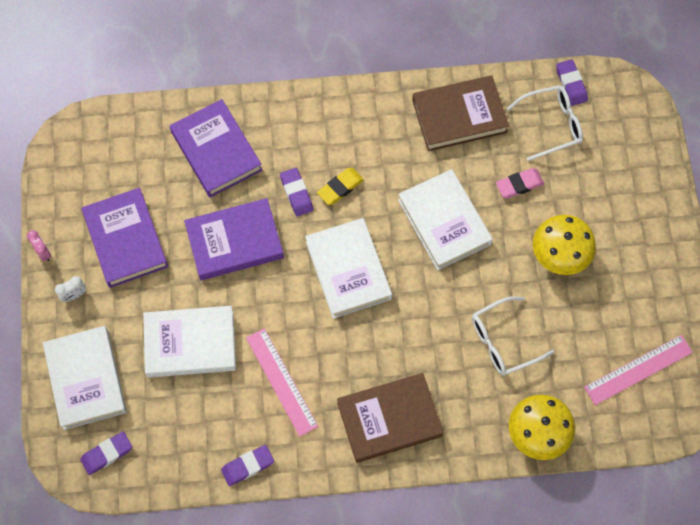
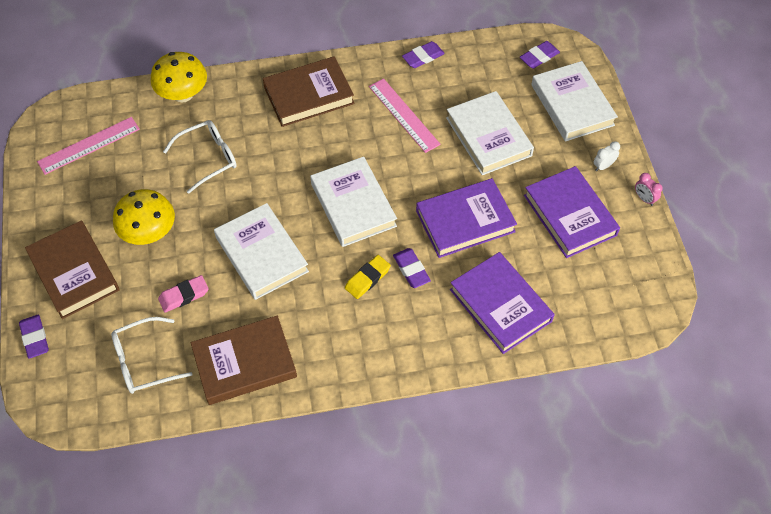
camera: 175 degrees right, 10 degrees down
(190, 344) = (488, 136): white book -> white book turned 75 degrees clockwise
(571, 84) = (117, 410): purple eraser -> purple eraser (35, 338)
(630, 218) = (74, 272): none -> brown book

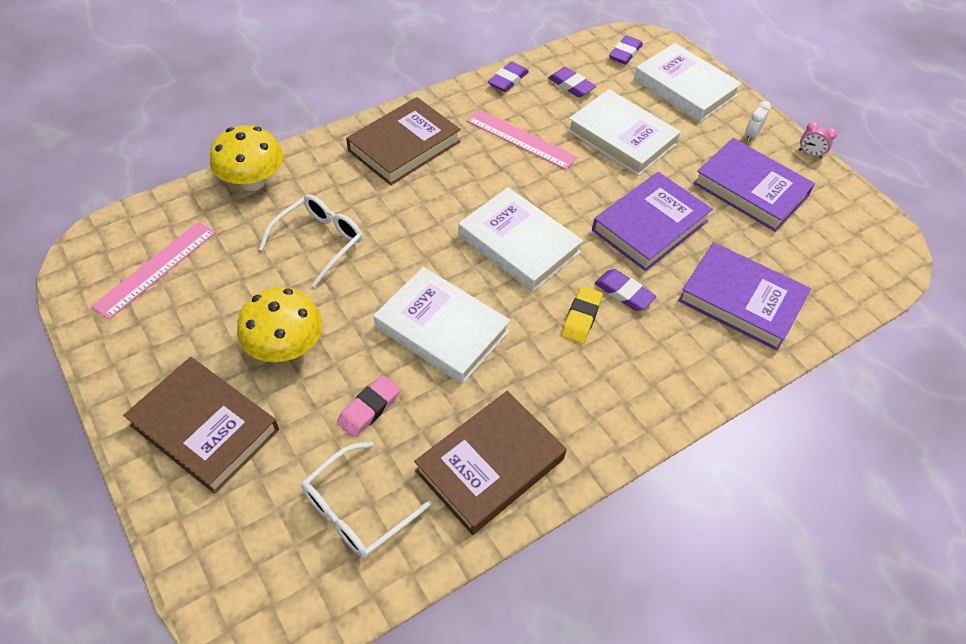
camera: 25 degrees left, 5 degrees down
(35, 338) = (186, 533): purple eraser -> purple eraser (571, 85)

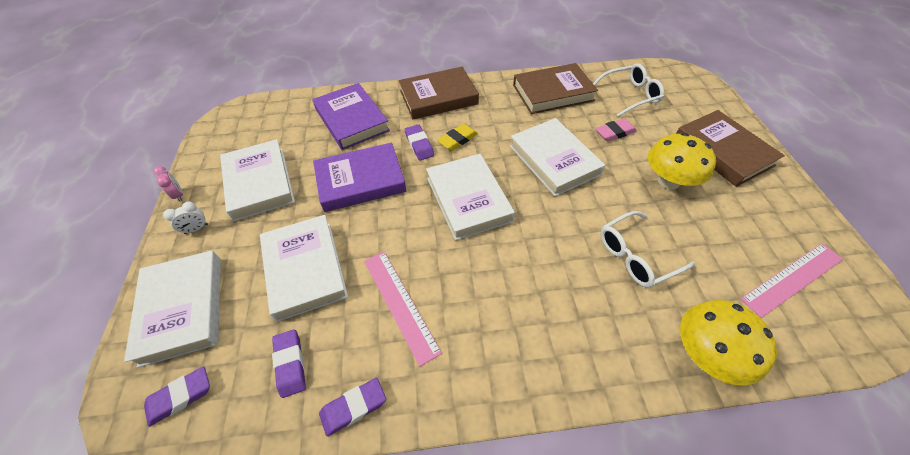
camera: 150 degrees left, 0 degrees up
(404, 146) = (526, 342): brown book -> brown book (438, 97)
(750, 189) = (259, 183): purple book -> white book

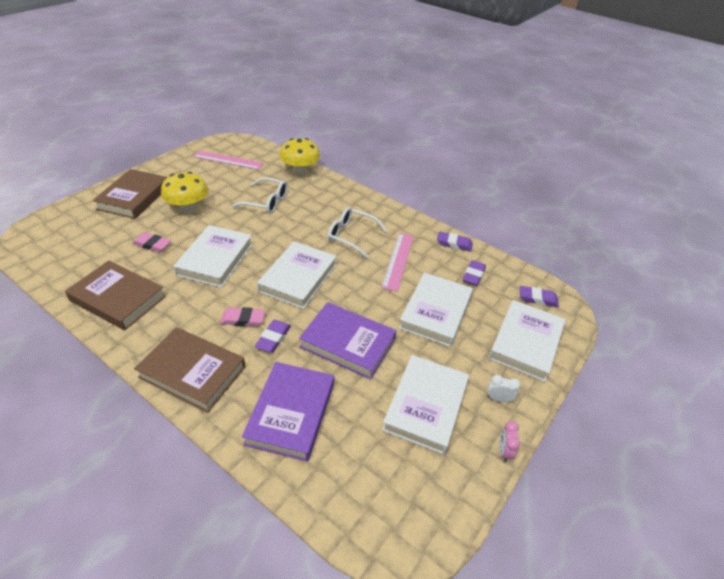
camera: 140 degrees left, 10 degrees down
(458, 140) = (243, 319): yellow eraser -> pink eraser
(630, 95) = (86, 255): white glasses -> white glasses (351, 236)

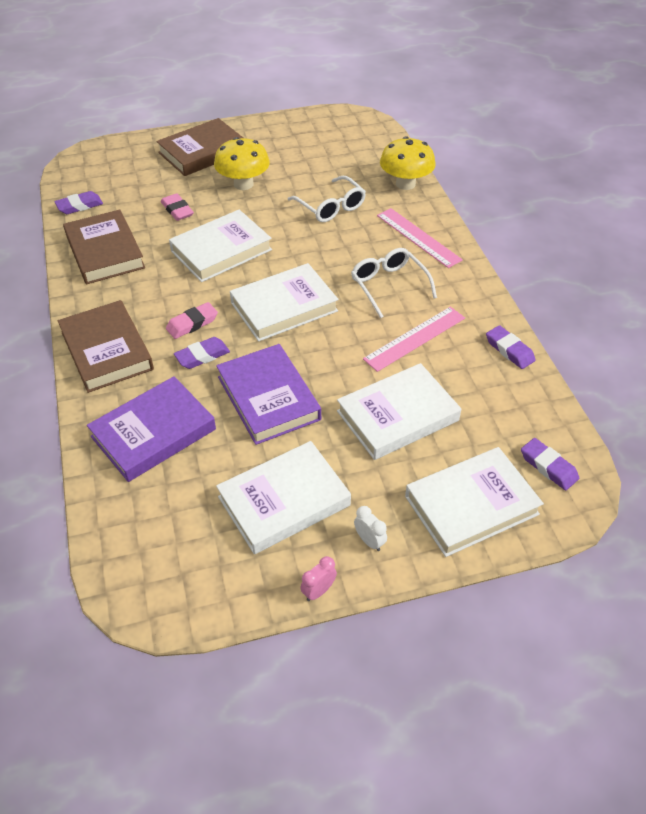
camera: 40 degrees right, 5 degrees up
(228, 160) = (335, 141): pink ruler -> pink ruler (418, 237)
(243, 319) = (192, 323): pink eraser -> pink eraser turned 75 degrees counterclockwise
(473, 275) = (492, 398): purple eraser -> purple eraser (79, 206)

